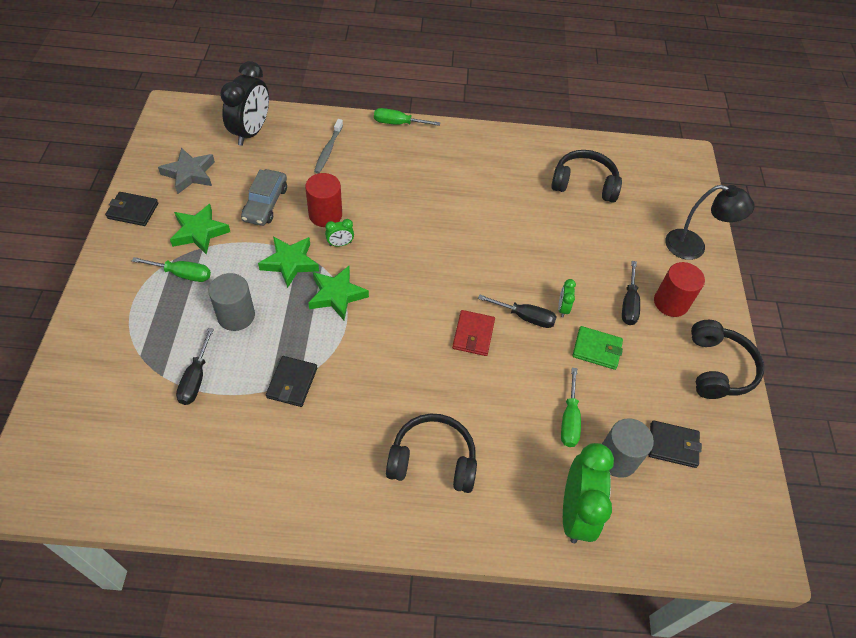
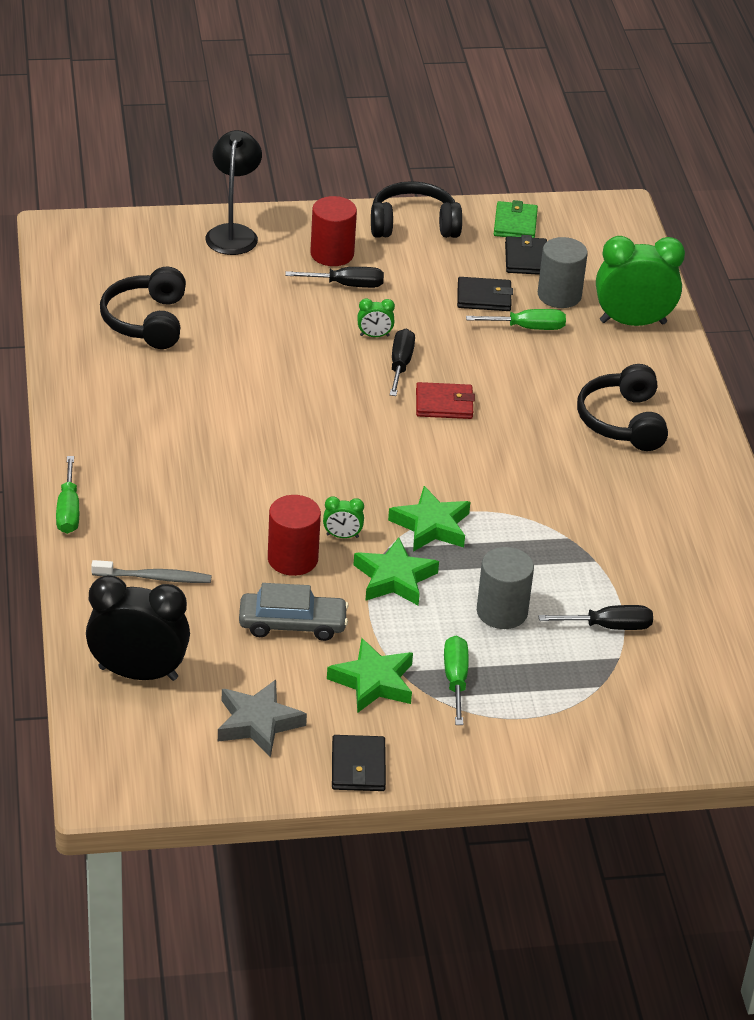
camera: 100 degrees left, 15 degrees down
(292, 383) = (577, 543): black wallet -> black wallet (484, 297)
(340, 244) = (342, 536): green clock -> green clock turned 120 degrees clockwise
(597, 349) = (425, 309): green wallet -> green wallet (515, 224)

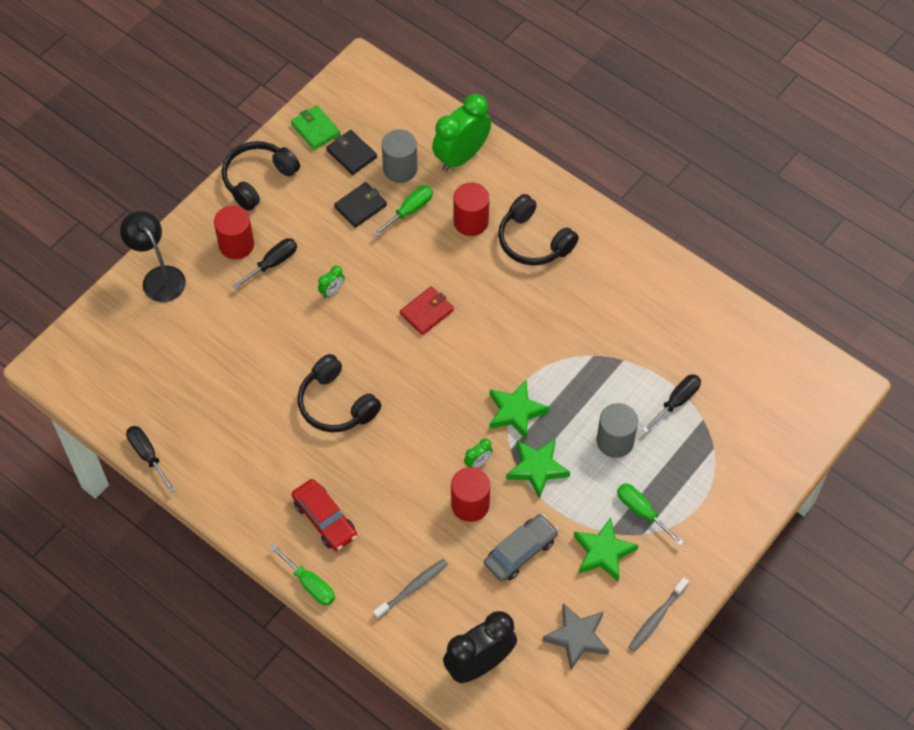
camera: 40 degrees left, 20 degrees up
(145, 478) = (325, 519): none -> red car
(146, 321) = (188, 396): black headphones -> black headphones (336, 404)
(358, 766) = (656, 618): black wallet -> grey toothbrush
(400, 364) = (371, 302): black screwdriver -> black screwdriver (147, 455)
(578, 370) = (471, 221): none -> red cylinder

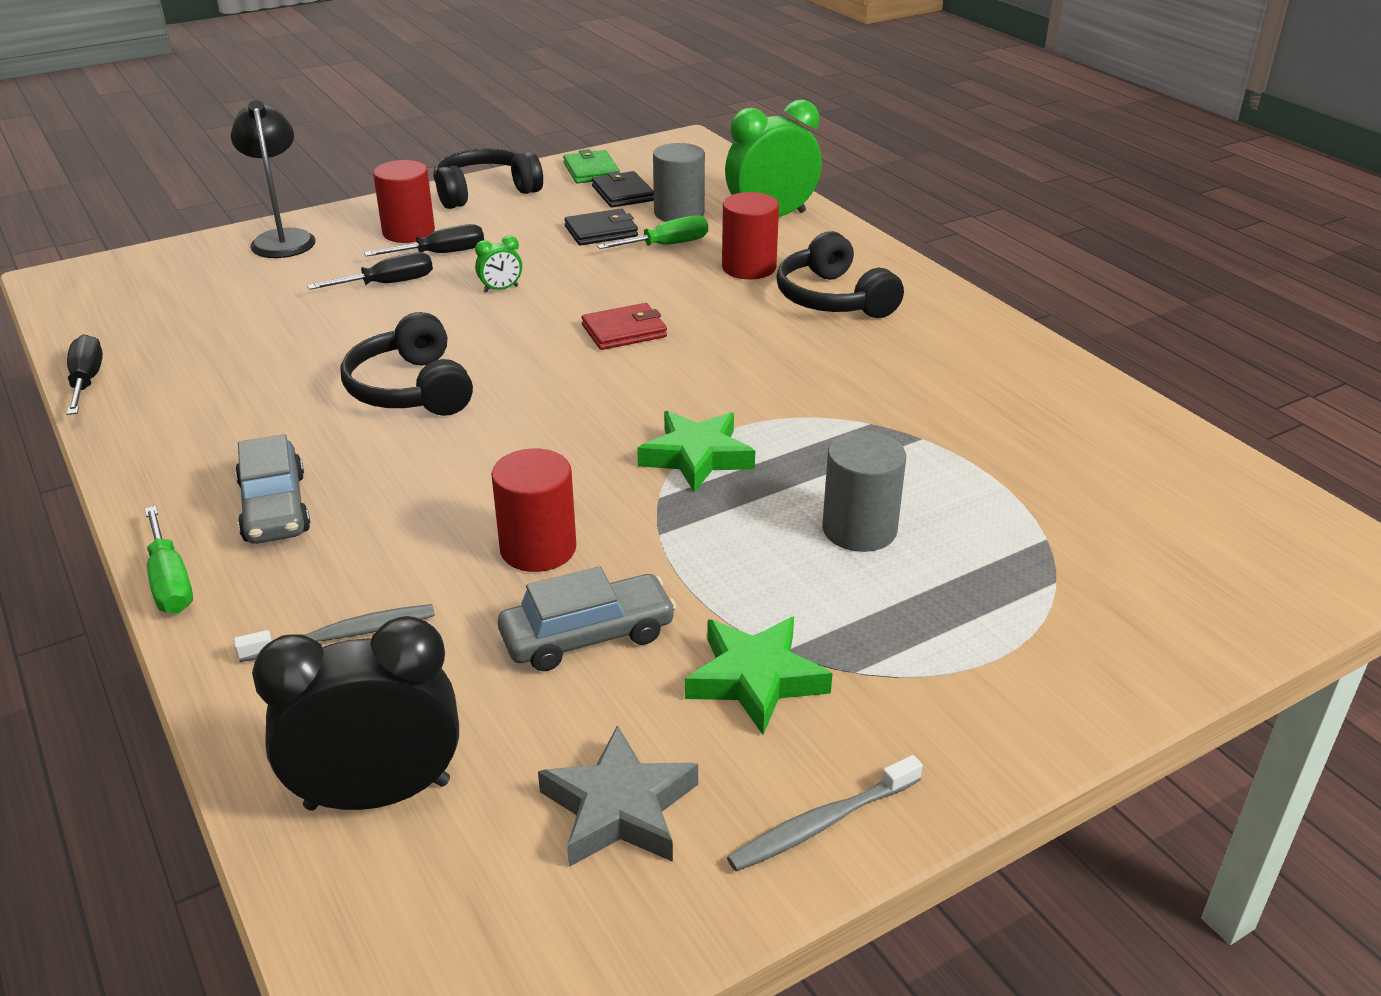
camera: 20 degrees right, 25 degrees down
(325, 519) = (274, 508): red car -> grey car
(478, 463) = (589, 501): green clock -> none
(537, 468) = (692, 531): green star -> none
(641, 511) = (867, 637): green screwdriver -> none
(677, 401) = (1002, 506): black screwdriver -> black screwdriver (388, 284)

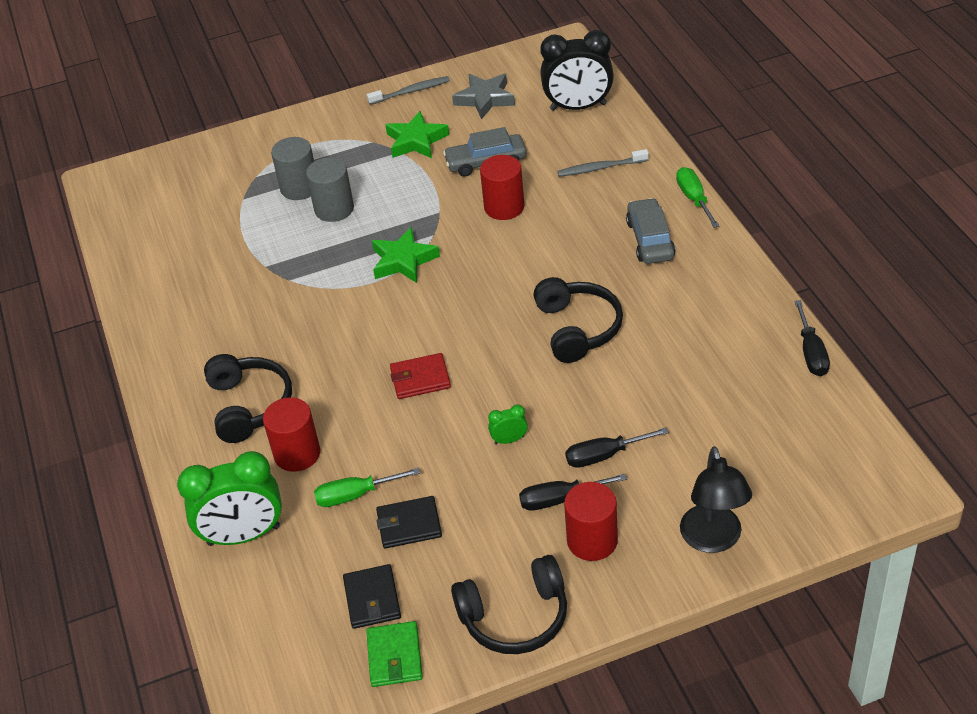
camera: 165 degrees left, 10 degrees up
(679, 213) = (327, 552): grey cylinder -> grey cylinder (299, 188)

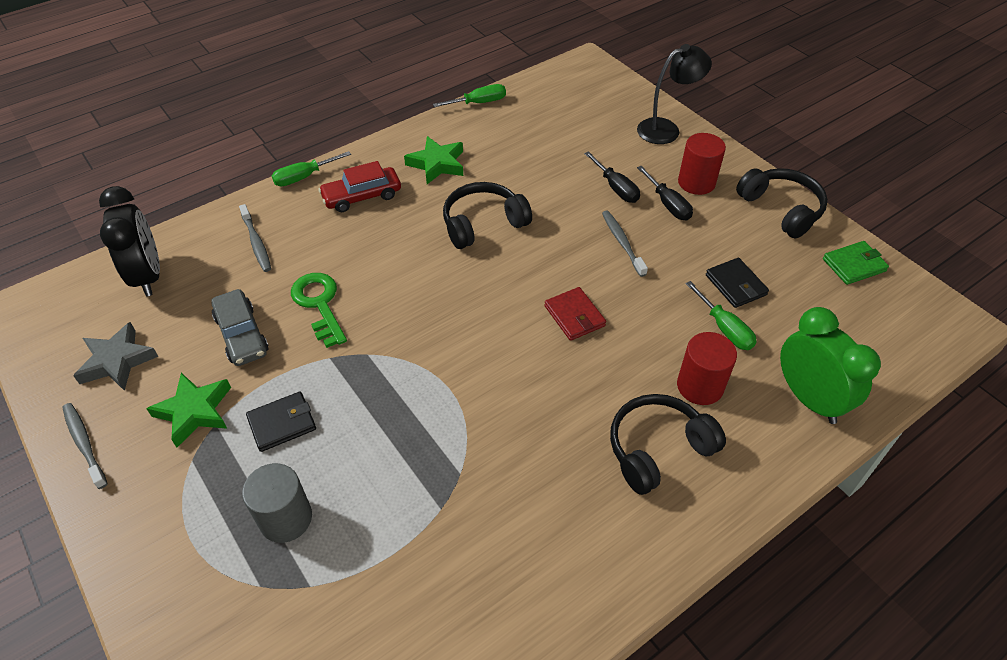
camera: 110 degrees left, 5 degrees up
(334, 209) = (328, 464): grey cylinder -> none
(372, 599) = (815, 290): black wallet -> black wallet (282, 423)
(403, 260) = (412, 370): green star -> green star (437, 164)
(504, 207) = (319, 304): red cylinder -> green key
(509, 440) = (622, 243): green clock -> grey toothbrush
(650, 240) = (362, 196): grey car -> red car
(811, 353) = (479, 103): black screwdriver -> green screwdriver

